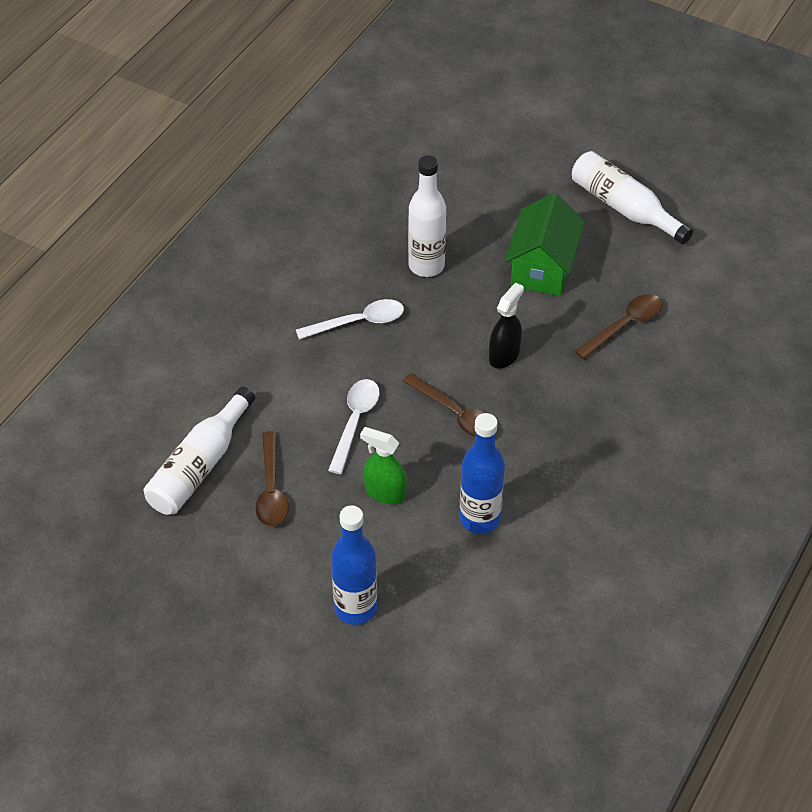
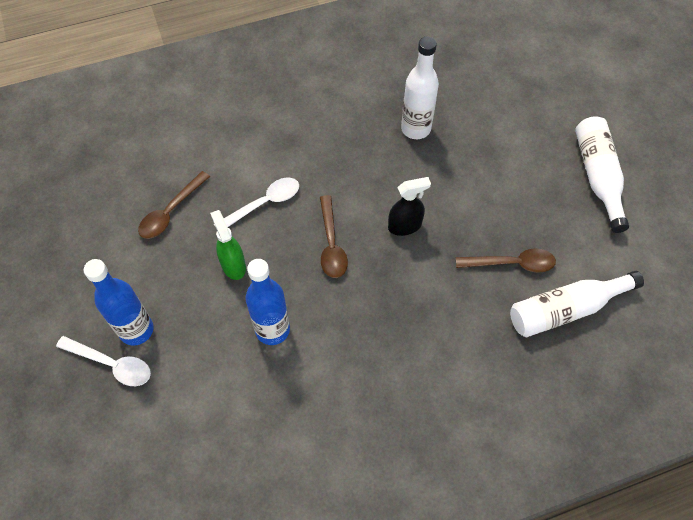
camera: 40 degrees right, 10 degrees up
(200, 465) = (148, 166): white bottle -> white bottle (566, 309)
(359, 322) = (334, 138): white spoon -> white spoon (112, 364)
(542, 268) = (494, 181): green house -> none

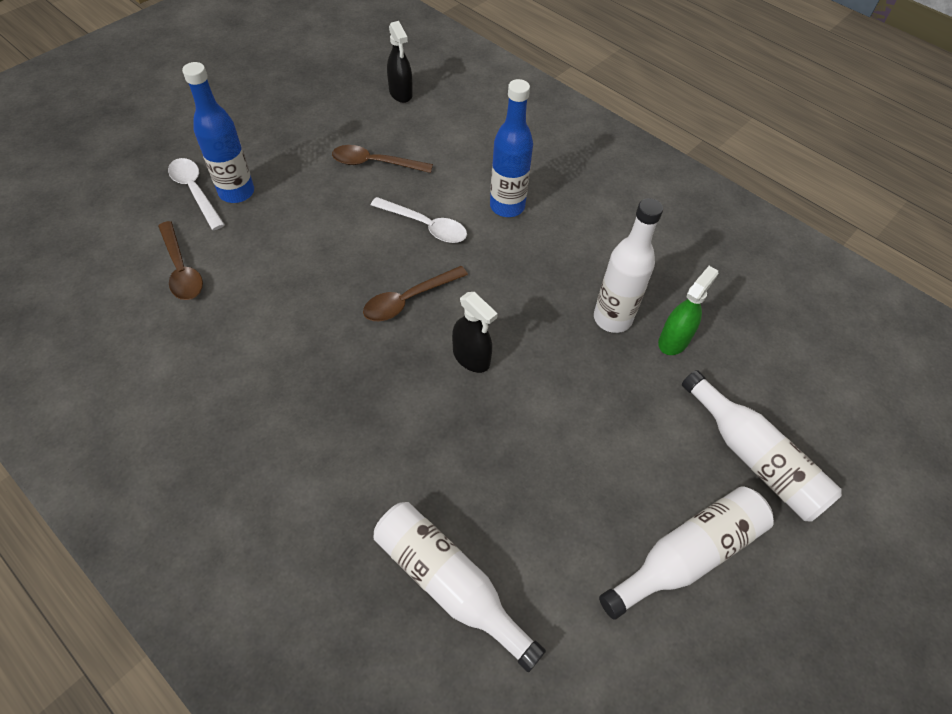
camera: 60 degrees right, 5 degrees down
(96, 159) = (400, 93): none -> black spray bottle
(112, 364) = (195, 191): white spoon -> white spoon turned 150 degrees clockwise
(233, 265) = (340, 231): green spray bottle -> green spray bottle (674, 340)
(272, 330) = (281, 291): blue bottle -> blue bottle (507, 206)
(512, 263) = (483, 492): brown spoon -> brown spoon (181, 270)
(551, 110) = (754, 457): none -> white bottle

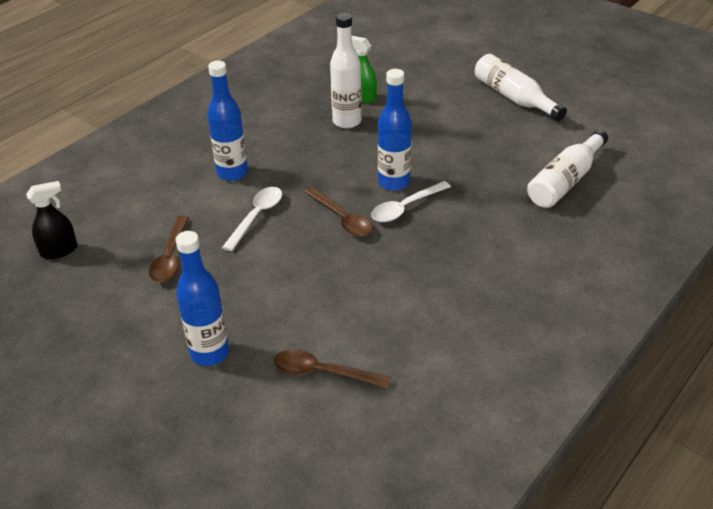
camera: 90 degrees left, 15 degrees down
(181, 270) = (322, 372): brown spoon -> brown spoon turned 135 degrees counterclockwise
(195, 191) = (207, 389): white spoon -> white spoon (405, 208)
(471, 358) = (394, 182): black spray bottle -> blue bottle
(754, 457) = (444, 74): white bottle -> none

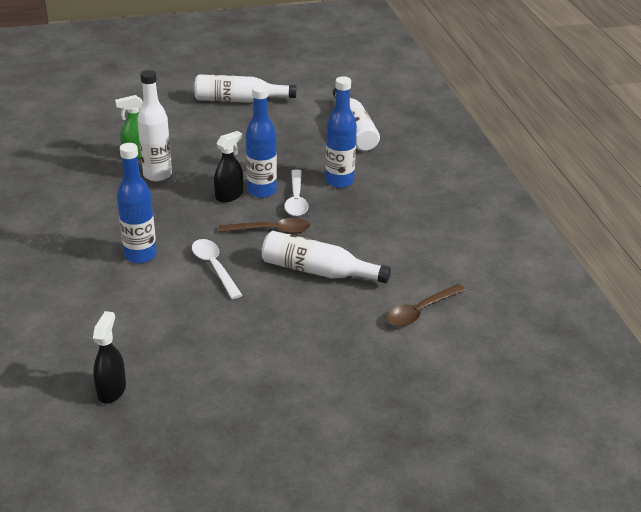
camera: 55 degrees left, 5 degrees down
(170, 257) = (206, 330): brown spoon -> none
(210, 353) = (343, 355): blue bottle -> blue bottle (339, 181)
(314, 276) = (318, 271): none -> white bottle
(364, 170) = (229, 195): none -> black spray bottle

